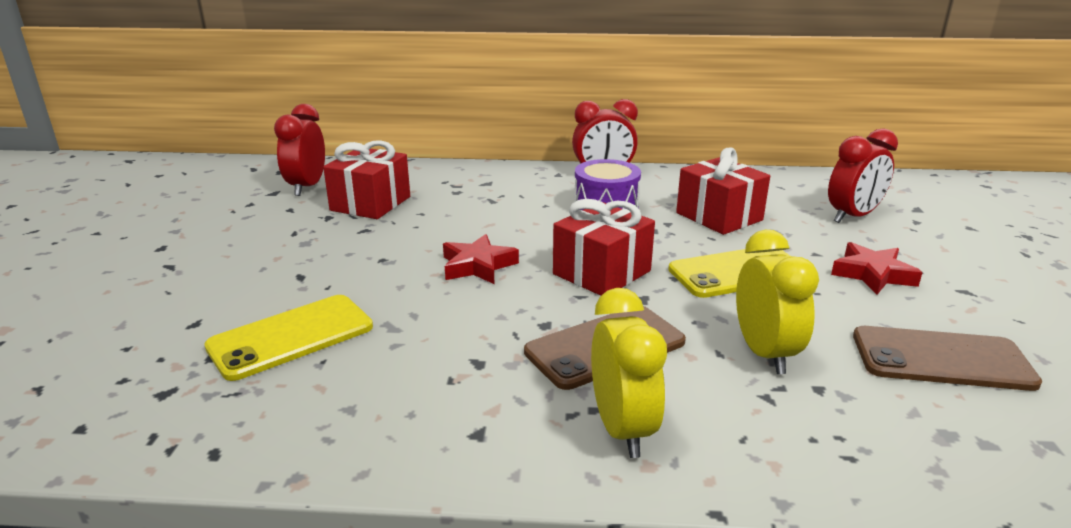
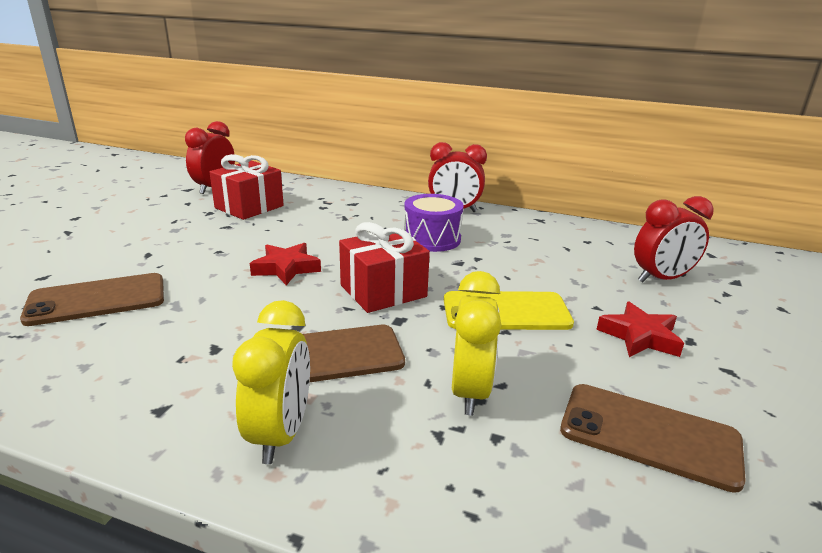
camera: 15 degrees right, 0 degrees up
(291, 337) = (97, 300): yellow phone -> brown phone
(719, 216) = (529, 259): red gift -> none

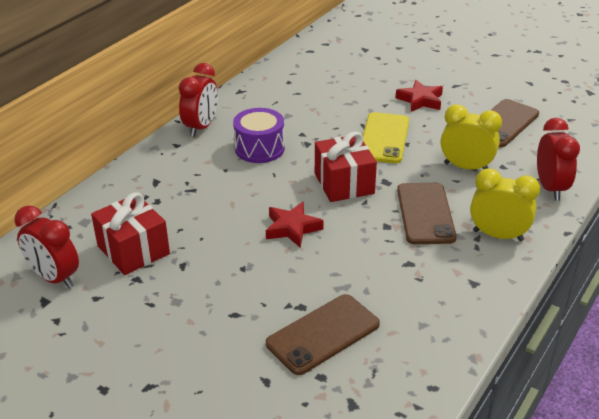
camera: 75 degrees left, 10 degrees up
(97, 300) = (323, 334): brown phone -> brown phone turned 60 degrees clockwise
(661, 279) = (355, 72): red clock -> red clock (550, 188)

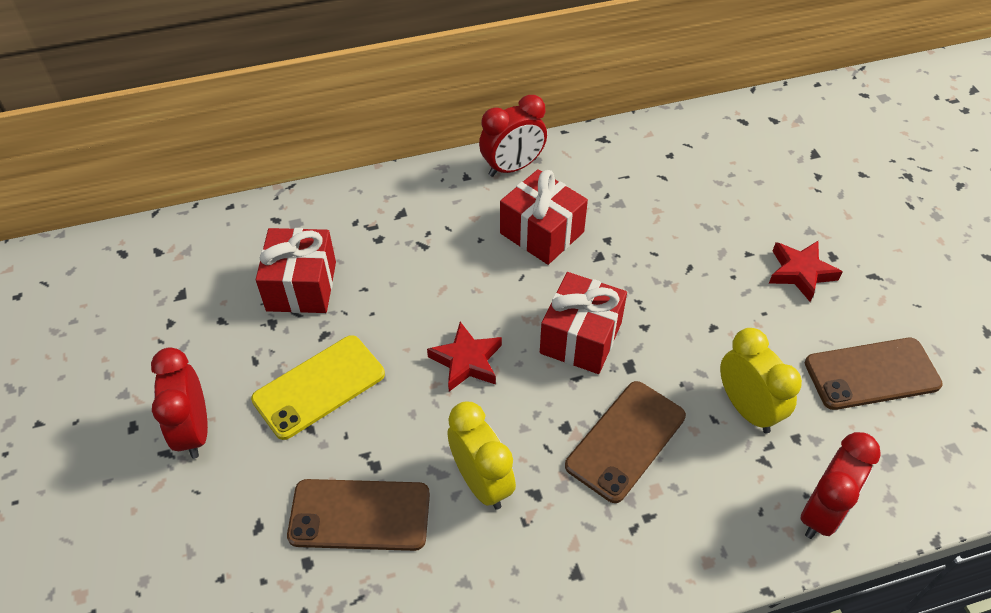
camera: 40 degrees right, 15 degrees up
(54, 278) = (211, 274): red clock -> red clock (194, 430)
(259, 148) = (542, 232): purple drum -> red gift
(384, 138) = (694, 303): yellow phone -> yellow phone (319, 387)
(498, 235) = (676, 531): yellow clock -> yellow clock (481, 482)

